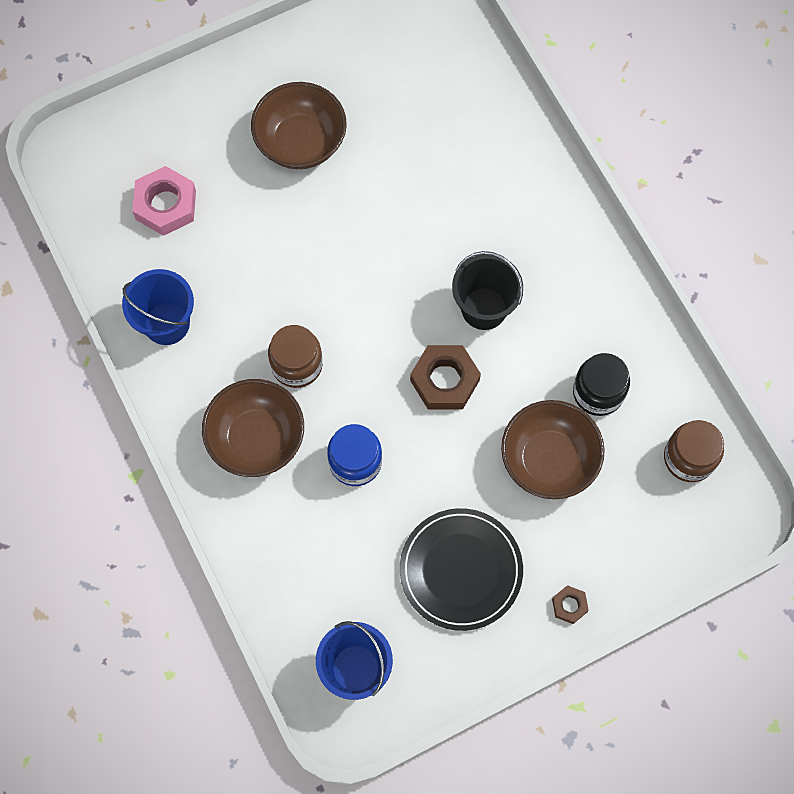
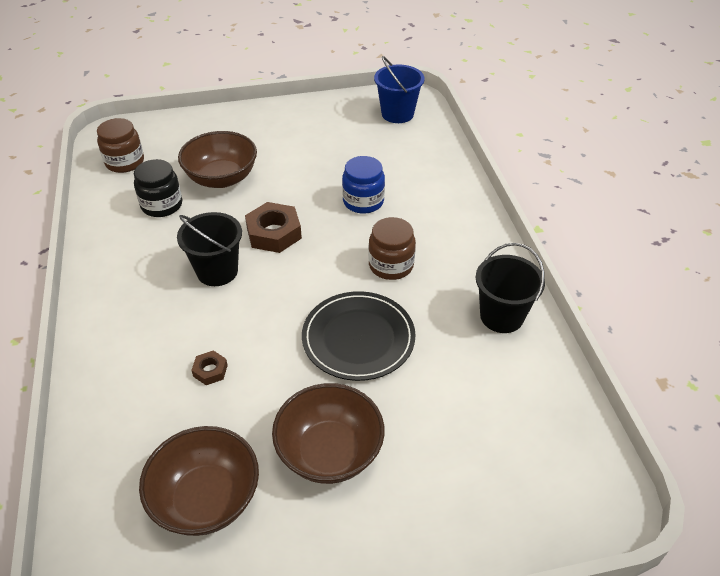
camera: 165 degrees left, 25 degrees down
(166, 205) = (491, 419): pink nut -> none
(166, 323) = (501, 316): blue bucket -> black bucket
(256, 438) = (436, 227): brown bowl -> brown bowl (206, 498)
(461, 570) = (311, 140): black plate -> black plate (358, 338)
(569, 605) = (250, 116): brown nut -> brown nut (210, 370)

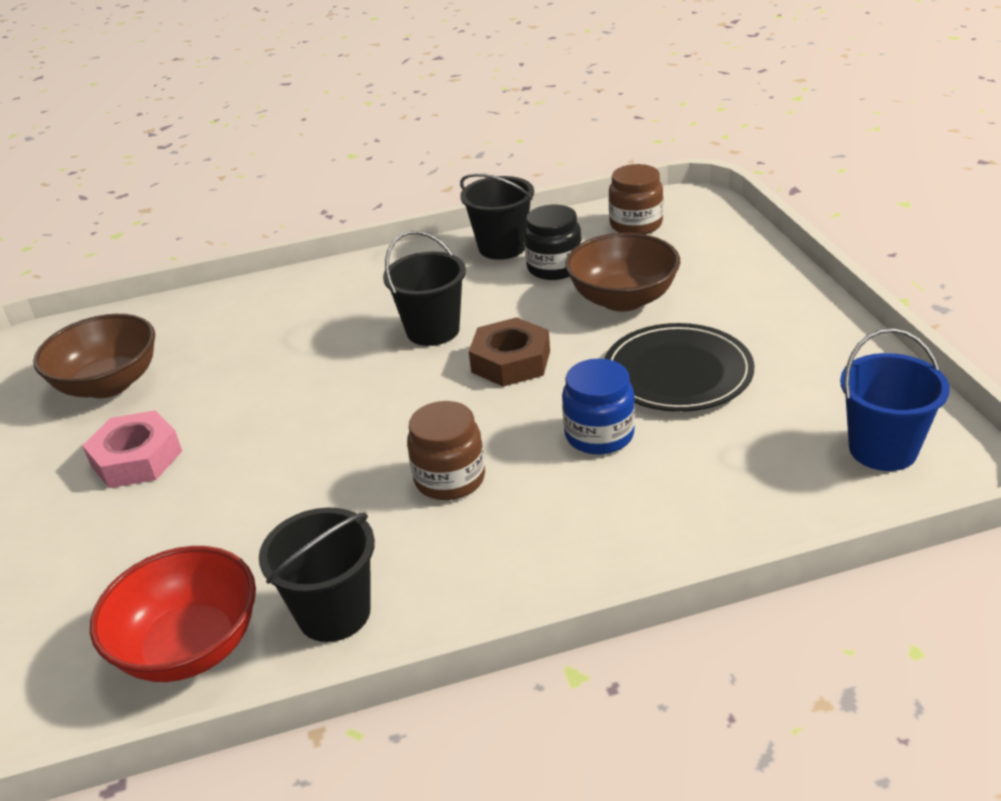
camera: 90 degrees right, 10 degrees down
(113, 230) = (502, 247): none -> black bucket
(210, 370) = (272, 355): brown nut -> none
(329, 452) = (136, 458): brown bowl -> pink nut
(358, 338) = (306, 461): black plate -> black plate (677, 373)
(529, 385) = (190, 647): none -> red bowl

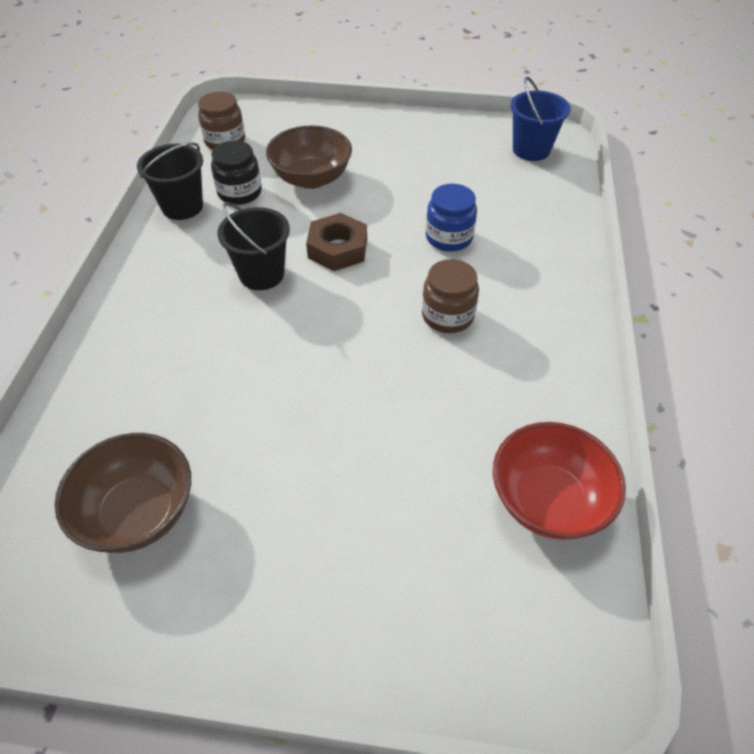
camera: 70 degrees left, 15 degrees up
(136, 458) = (286, 504): pink nut -> none
(334, 613) = (550, 409): black bucket -> none
(677, 373) = (411, 187): black plate -> none

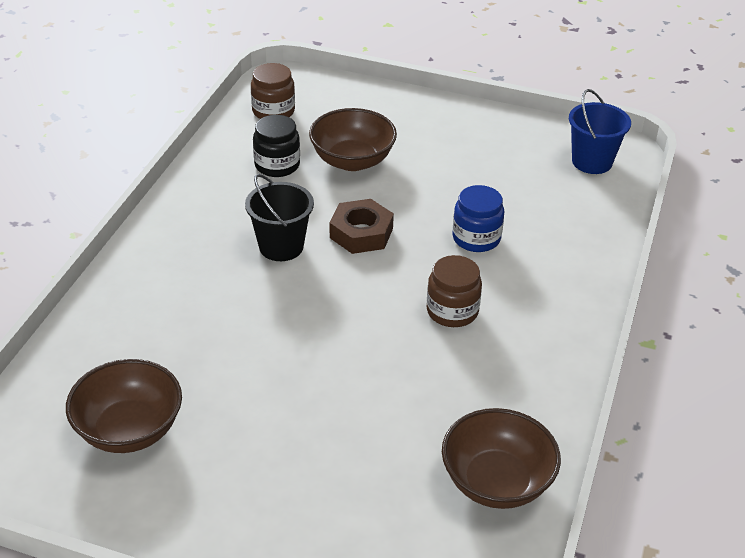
camera: 10 degrees right, 10 degrees down
(182, 207) = (218, 171): black bucket -> none
(548, 500) = (496, 482): red bowl -> brown bowl

